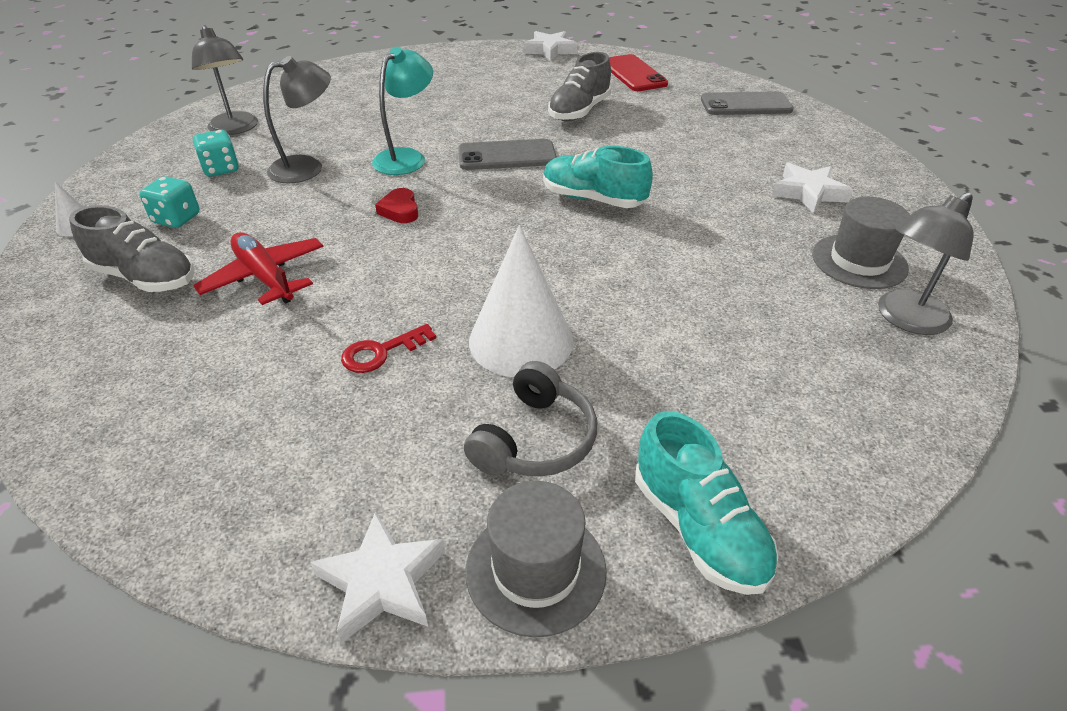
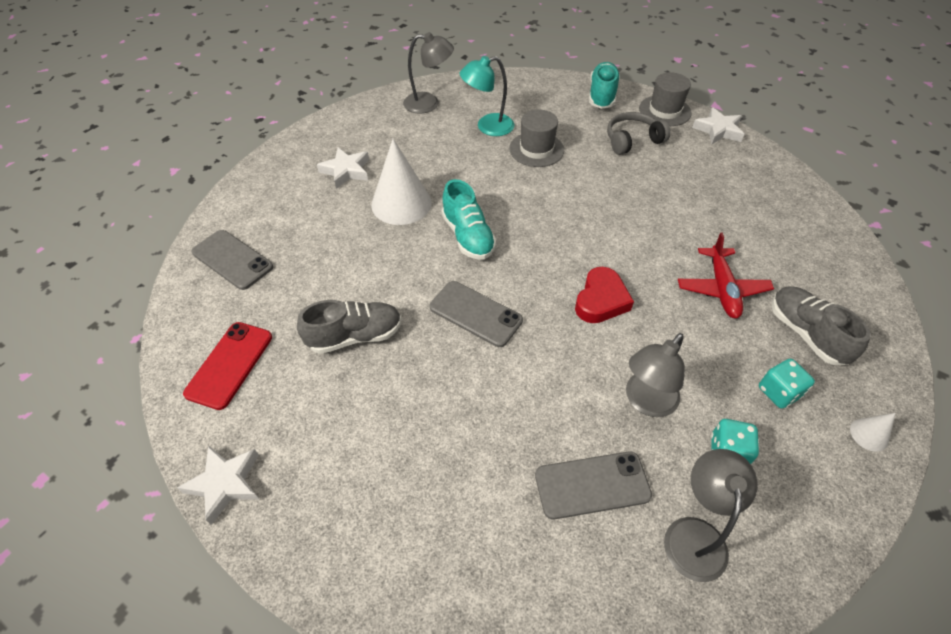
camera: 140 degrees left, 10 degrees up
(307, 167) = (646, 402): grey lamp -> grey lamp turned 60 degrees counterclockwise
(323, 121) = (592, 485): none -> grey phone
(381, 352) = (674, 205): red key -> none
(400, 210) = (601, 300): red heart -> red heart, size x1.60
(406, 157) = (553, 362): turquoise lamp -> turquoise lamp (487, 127)
(521, 340) = (602, 177): white cone -> white cone (401, 203)
(859, 261) = (398, 129): grey hat -> grey hat (536, 149)

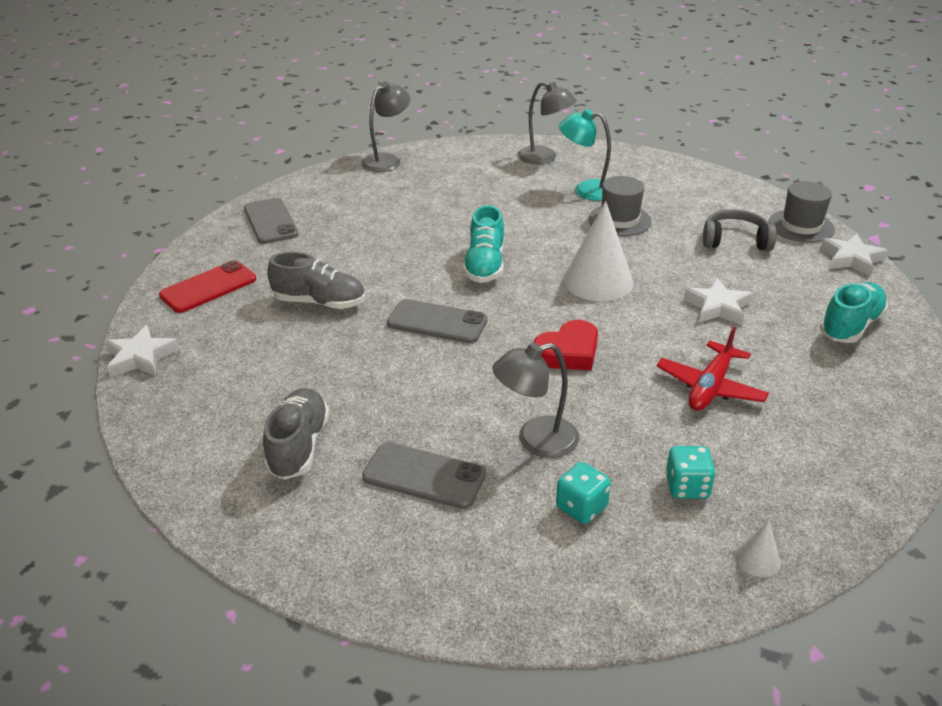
camera: 30 degrees right, 15 degrees down
(346, 171) = (419, 188): white star -> white star (717, 307)
(401, 203) = (446, 224): white cone -> white cone (598, 281)
(475, 314) = (437, 322): grey phone -> grey phone turned 45 degrees counterclockwise
(602, 95) = (738, 195): turquoise shoe -> turquoise shoe (850, 326)
(695, 534) = (485, 549): grey lamp -> grey lamp (387, 160)
(806, 333) = (772, 455): grey shoe -> grey shoe (299, 446)

